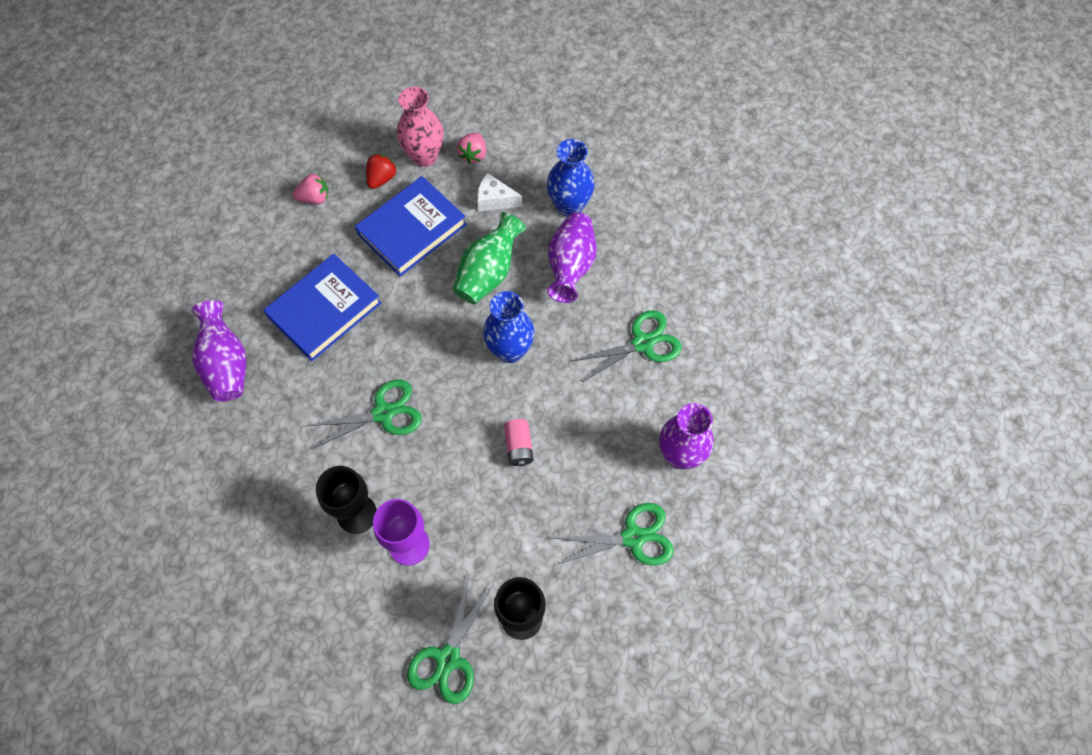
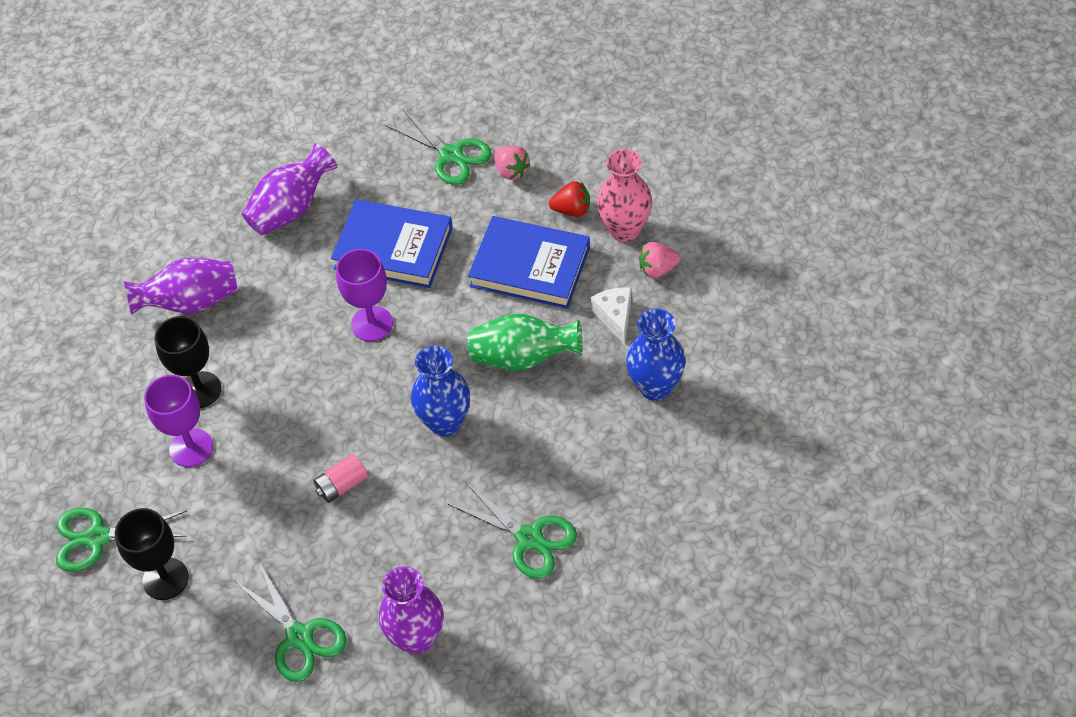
camera: 65 degrees right, 10 degrees down
(383, 413) = (313, 354): green scissors -> green scissors (451, 155)
(385, 358) = (372, 324): none -> purple goblet
(570, 266) = (580, 425): purple vase -> purple vase (190, 302)

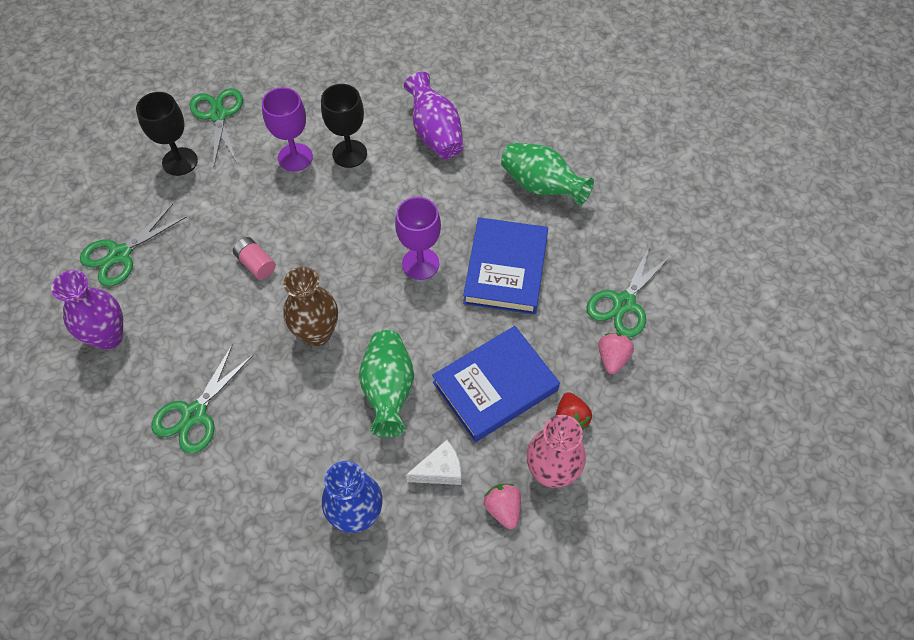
camera: 80 degrees right, 5 degrees up
(291, 209) = (541, 186): purple vase -> green vase
(445, 422) = (317, 333): blue vase -> brown vase
(511, 171) = (612, 358): pink strawberry -> pink strawberry turned 150 degrees clockwise
(530, 267) = (495, 386): blue book -> blue book turned 45 degrees clockwise

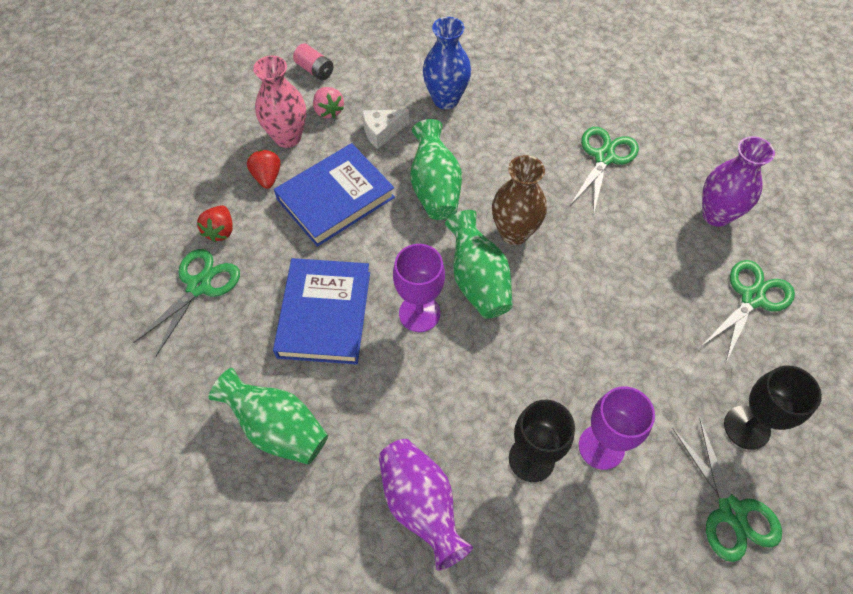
camera: 175 degrees right, 0 degrees up
(256, 264) = (600, 299): pink battery -> pink battery (315, 70)
(362, 288) = (478, 281): none -> green vase
(612, 358) = (220, 231): pink strawberry -> red strawberry

